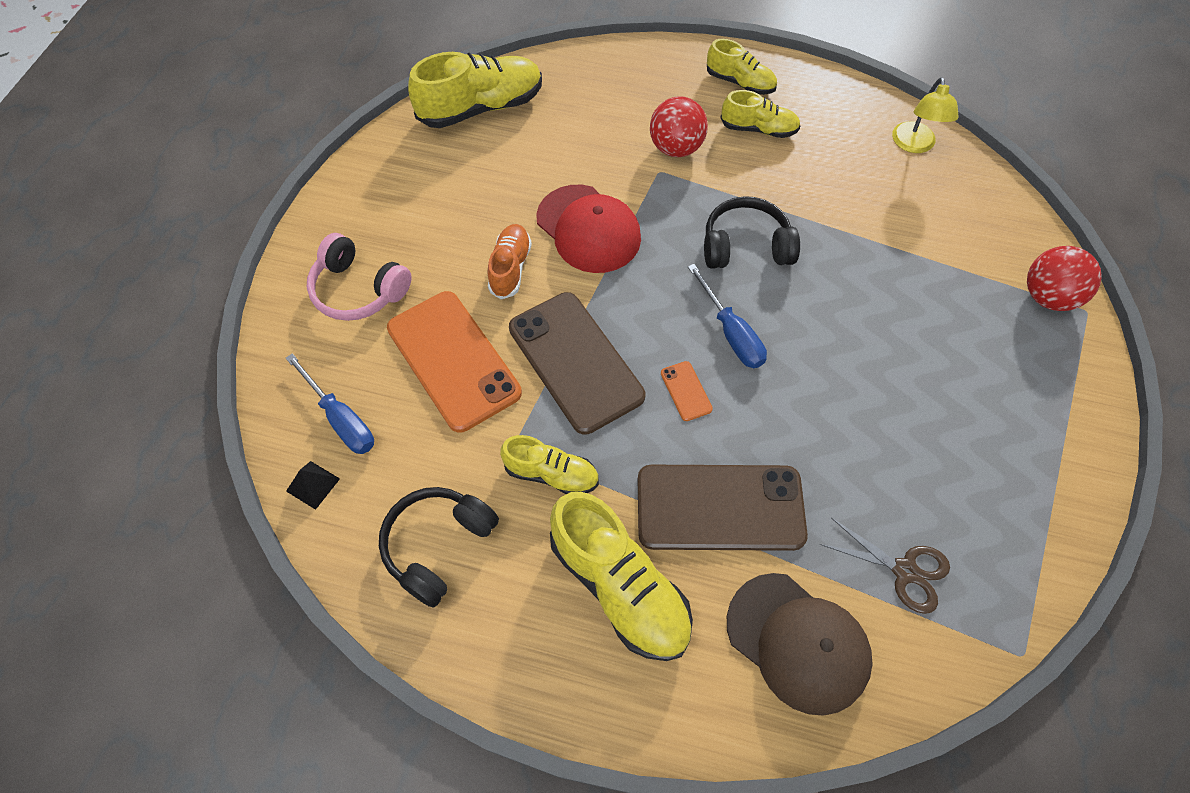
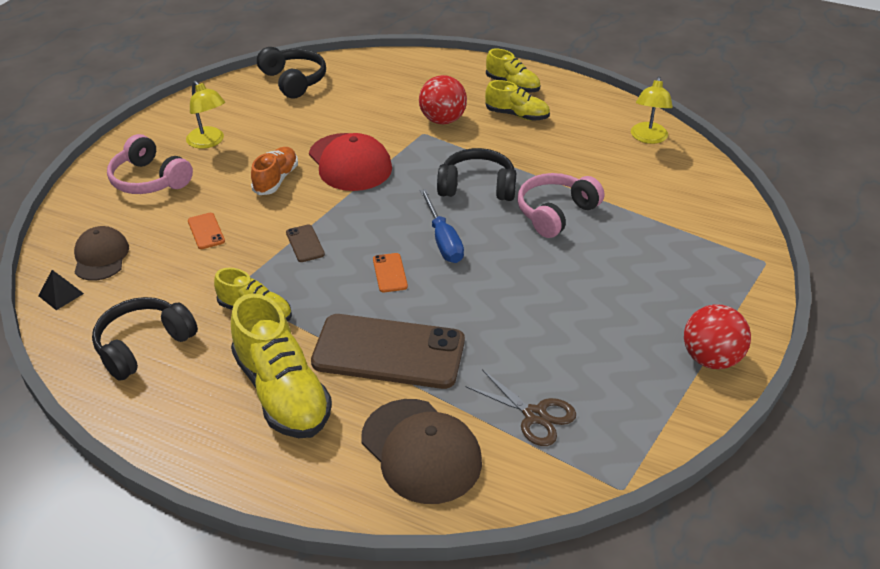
camera: 10 degrees right, 20 degrees down
(341, 419) = (101, 257): blue screwdriver -> brown cap
(411, 220) = (209, 142): none -> yellow lamp
(453, 360) = (206, 231): orange phone -> orange phone, size x0.41
(481, 108) = (294, 81): yellow shoe -> black headphones
(575, 362) = (305, 243): brown phone -> brown phone, size x0.41
(844, 273) = (555, 213): none -> pink headphones
(1047, 297) = (732, 248): red ball -> red ball (710, 358)

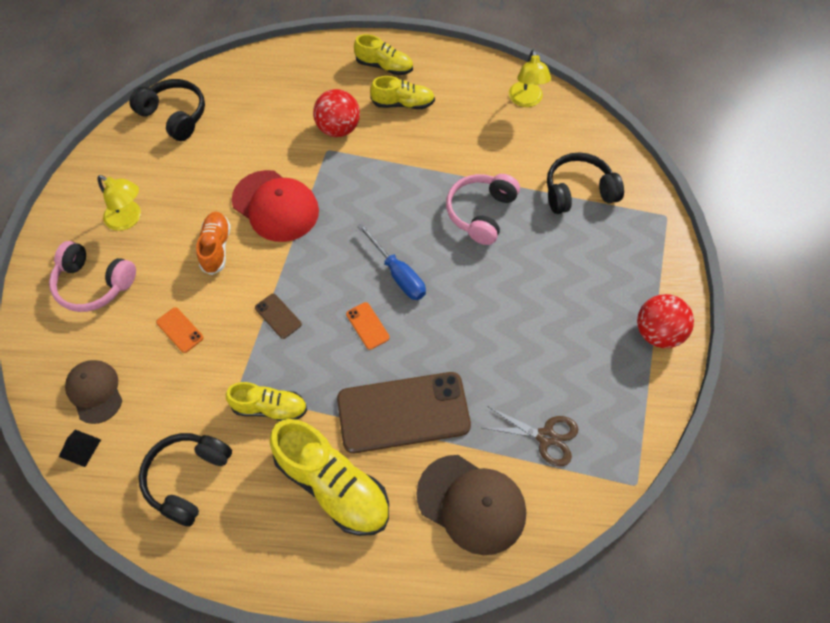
camera: 20 degrees left, 20 degrees up
(477, 187) = (402, 202): black headphones -> black headphones (578, 192)

